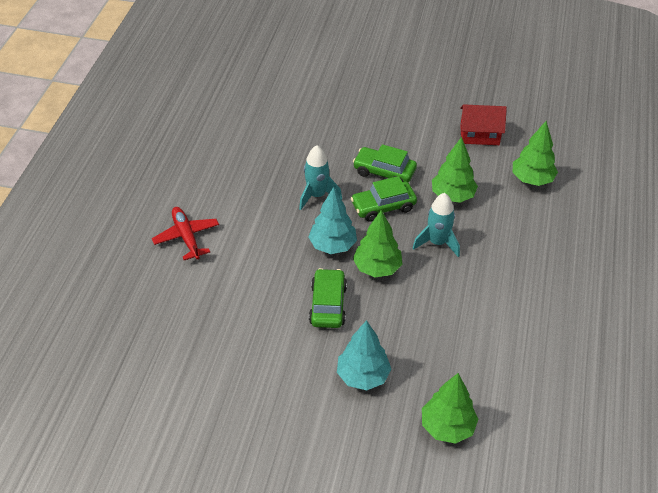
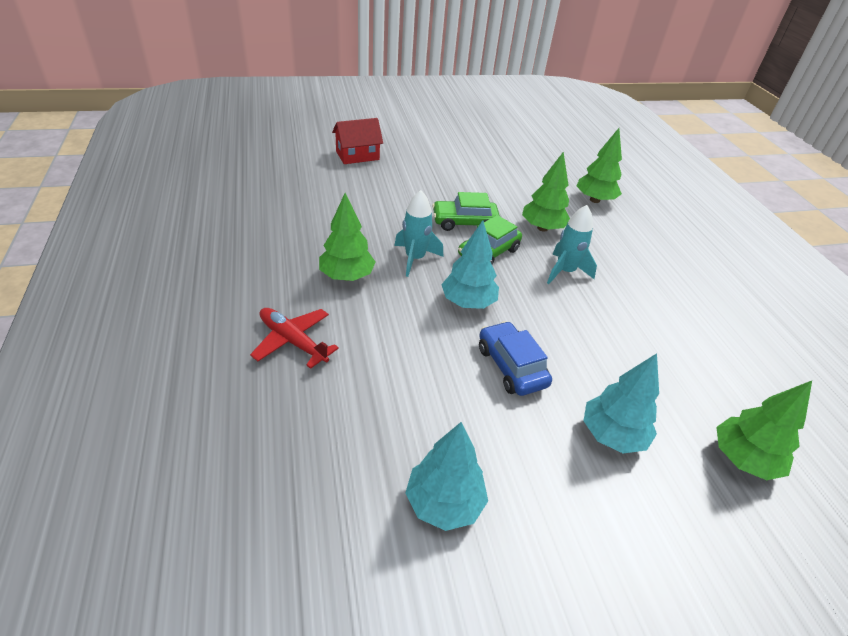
camera: 30 degrees left, 5 degrees down
(218, 373) = (444, 503): none -> turquoise tree
(328, 305) = (511, 366): green car -> blue car
(377, 268) = (530, 312): green tree -> green tree (347, 276)
(479, 135) = (522, 176): red house -> red house (357, 155)

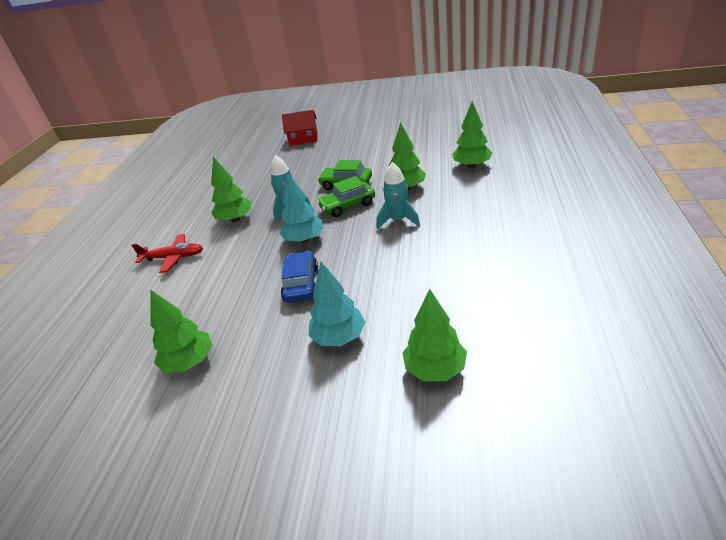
camera: 30 degrees right, 5 degrees down
(293, 341) = (173, 257): red plane -> red plane turned 120 degrees clockwise
(444, 503) = (189, 362): turquoise tree -> green tree

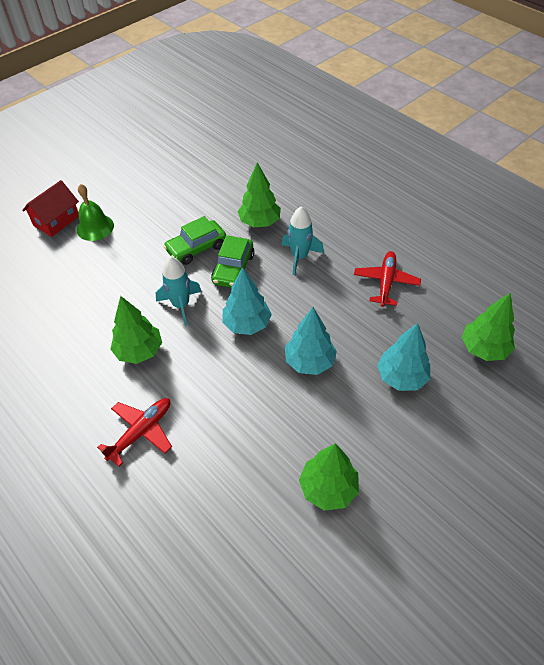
camera: 55 degrees left, 15 degrees up
(301, 284) = (309, 362): blue car -> turquoise tree
(315, 150) = (95, 227): none -> green bell
(433, 270) = (386, 282): none -> red plane
(471, 166) = (283, 172): green tree -> none

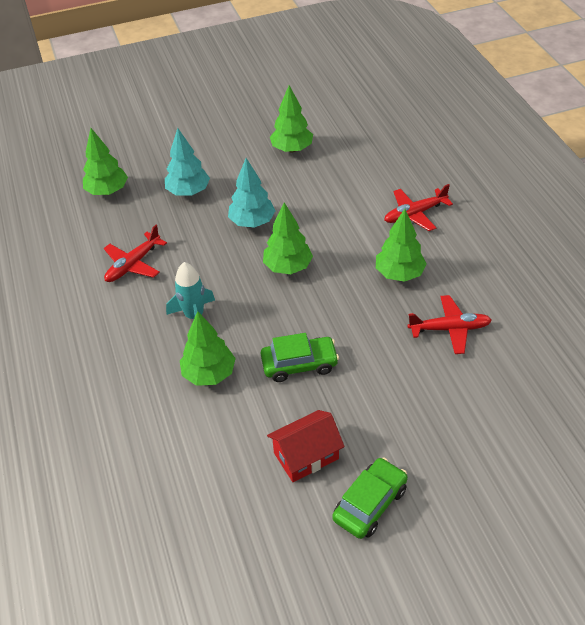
camera: 155 degrees left, 5 degrees down
(56, 220) = (467, 469): red house -> red house (306, 456)
(82, 312) = (449, 329): none -> red plane
(95, 227) = (415, 438): green bell -> none
(181, 305) = (343, 304): turquoise rocket -> none
(233, 269) = (271, 326): green car -> green car (370, 504)
(247, 324) = (288, 267): turquoise tree -> green tree

